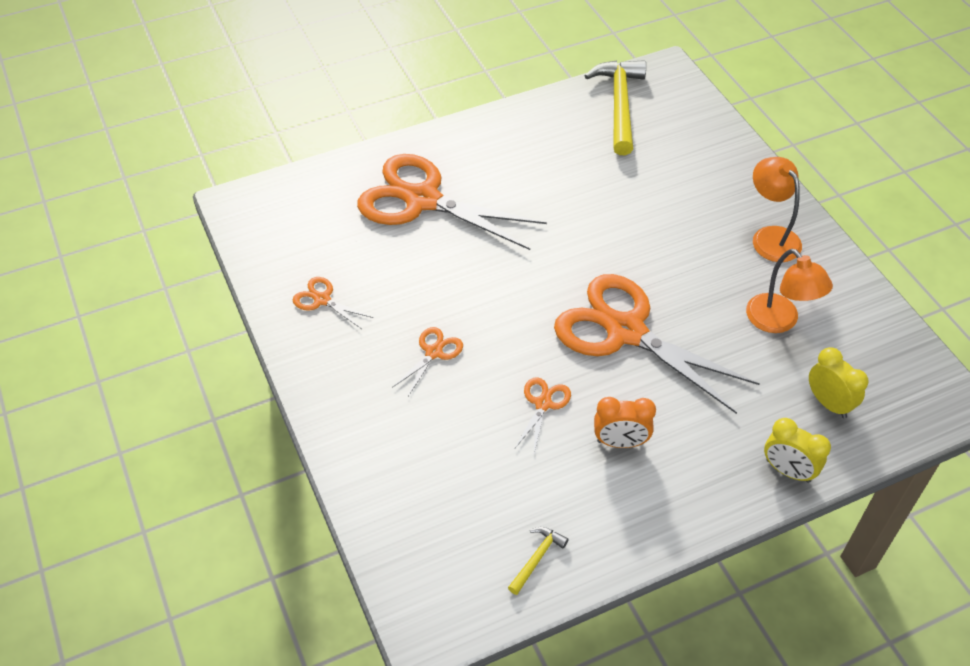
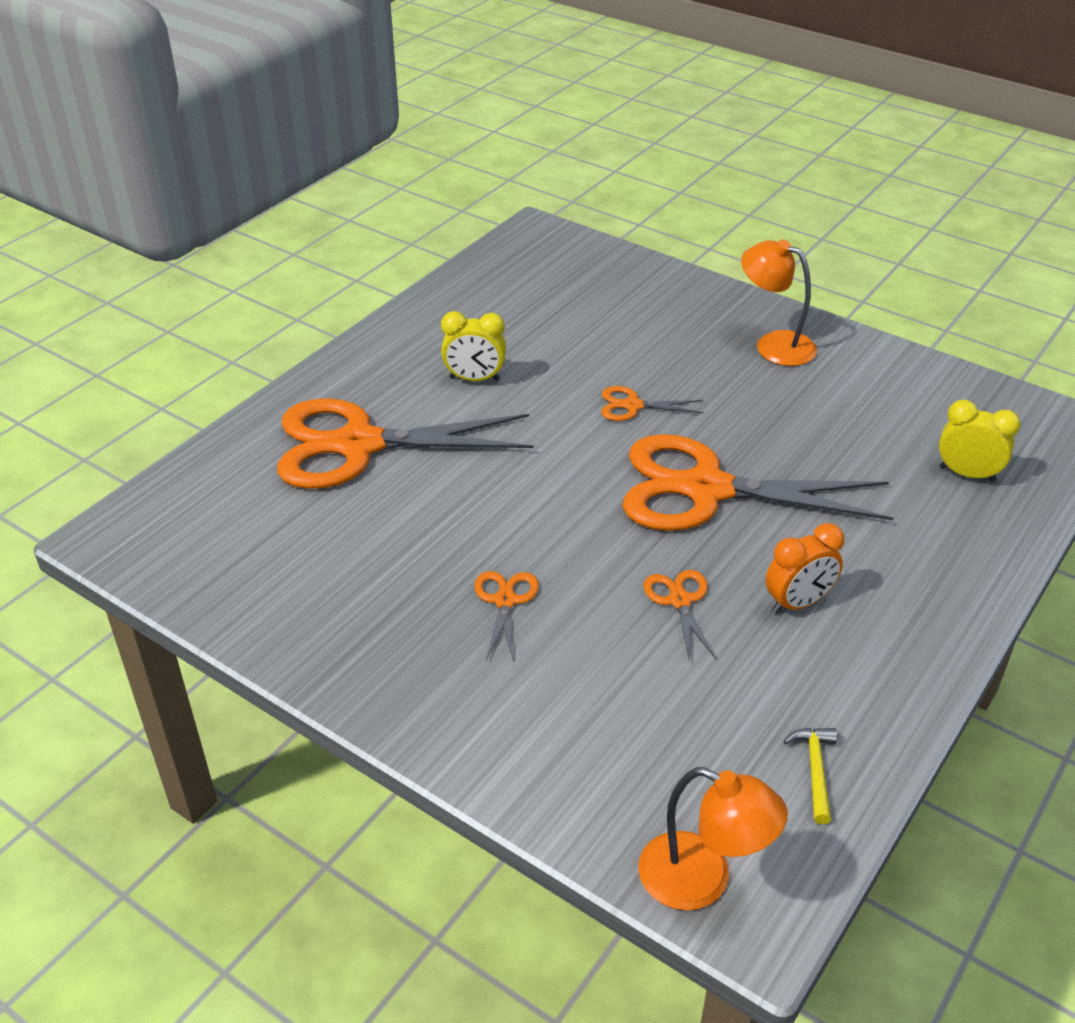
camera: 30 degrees left, 10 degrees down
(322, 300) = (313, 600): orange scissors -> orange scissors (632, 406)
(619, 105) = (512, 278): yellow hammer -> none
(779, 321) = (852, 418): orange lamp -> orange lamp (702, 880)
(788, 471) = (988, 554): yellow clock -> yellow clock (474, 379)

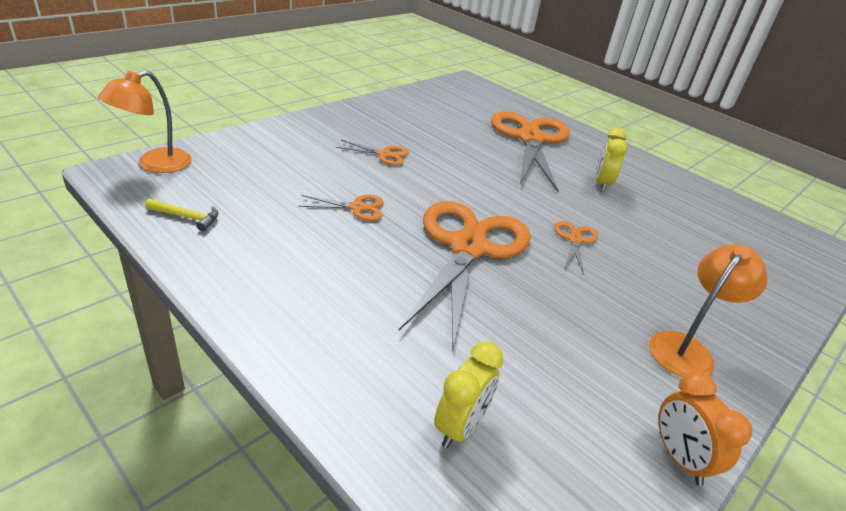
camera: 95 degrees right, 5 degrees down
(798, 603) = (330, 254): orange clock -> orange clock (679, 458)

